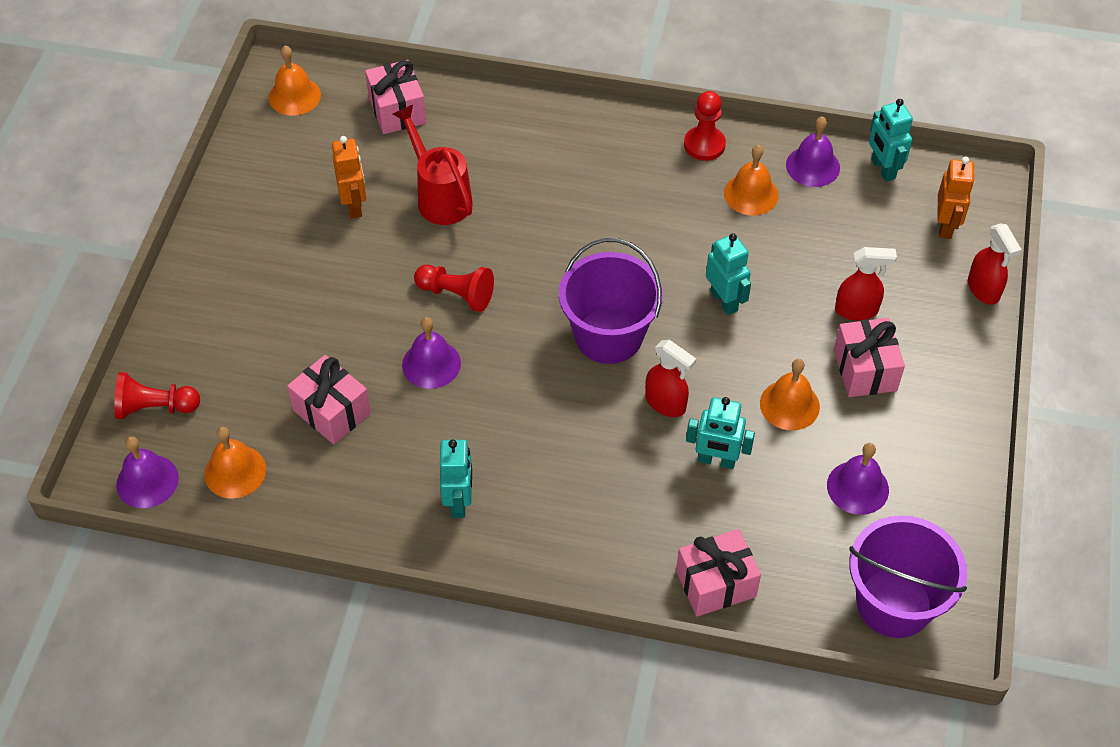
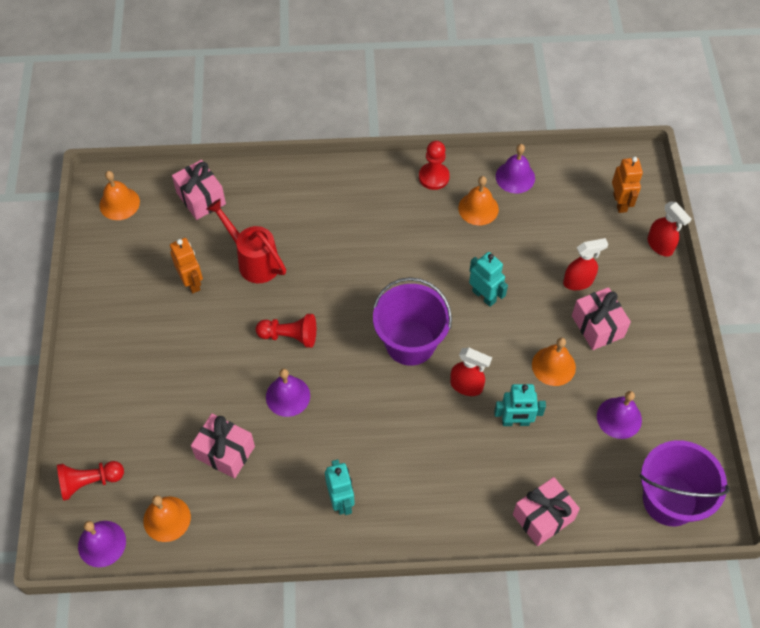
camera: 15 degrees left, 5 degrees up
(882, 169) = (564, 168): turquoise robot -> none

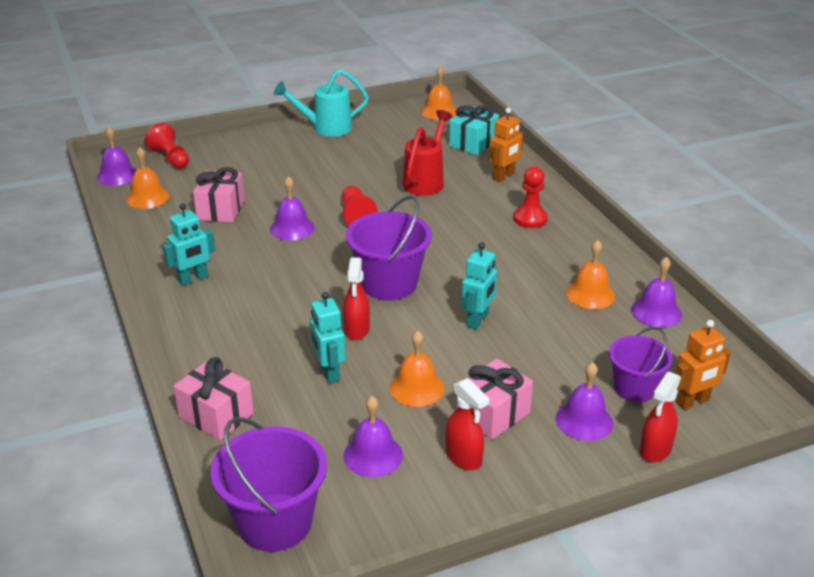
camera: 70 degrees right, 25 degrees down
(100, 315) = (325, 128): none -> turquoise watering can
(192, 282) = (383, 158): orange robot -> orange robot (504, 176)
(201, 198) = (473, 143): pink gift -> turquoise gift
(434, 177) = (606, 258): red pawn -> red pawn (530, 219)
(578, 282) = (546, 387): red spray bottle -> red spray bottle (464, 457)
(596, 229) = (634, 388): none -> purple bucket
(620, 274) = (584, 420): none -> purple bell

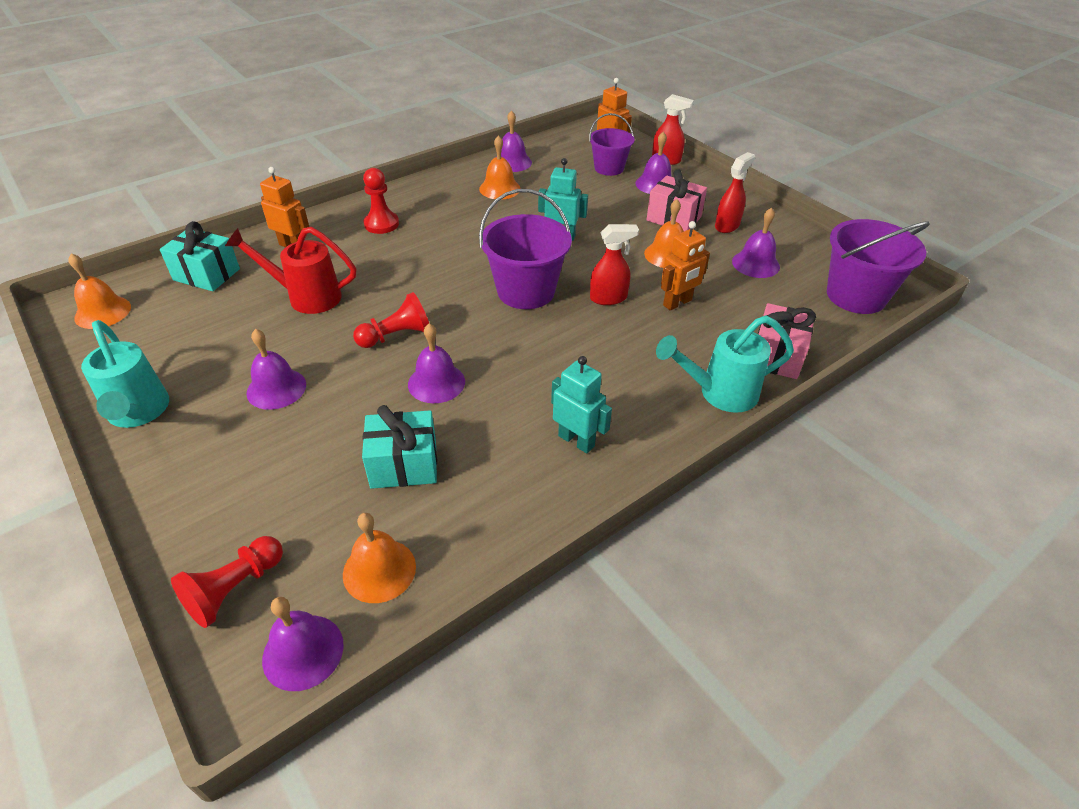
camera: 105 degrees left, 10 degrees up
(193, 363) = (719, 393): none -> turquoise watering can
(220, 210) = (404, 465): pink gift -> turquoise gift
(322, 169) = (276, 388): none -> purple bell
(328, 372) = (677, 303): turquoise robot -> orange robot

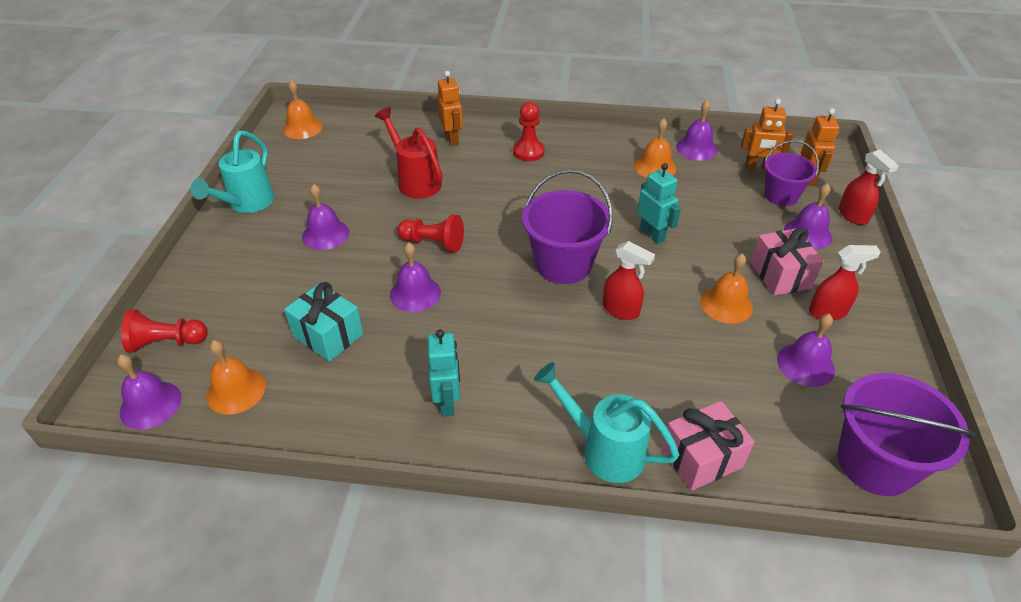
camera: 45 degrees right, 0 degrees up
(206, 274) = (380, 132): turquoise gift -> none
(677, 303) = (675, 351): orange robot -> orange robot (758, 168)

